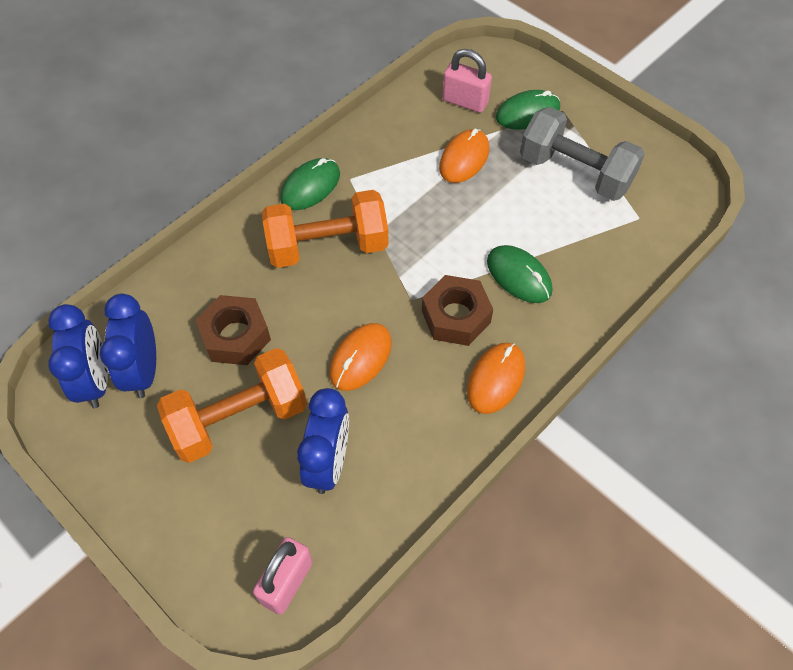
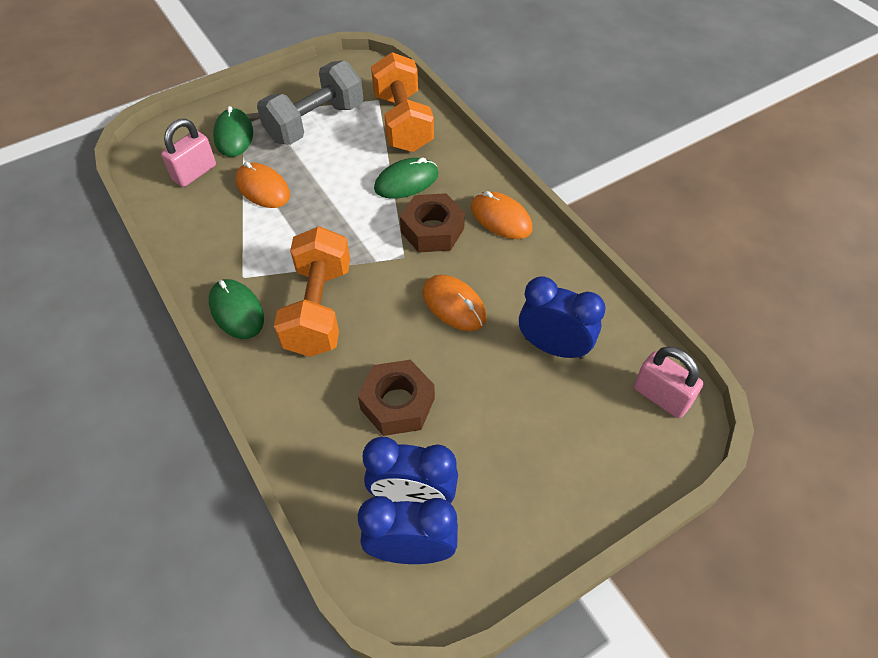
camera: 75 degrees left, 5 degrees down
(239, 418) = (493, 413): orange dumbbell -> orange dumbbell (403, 122)

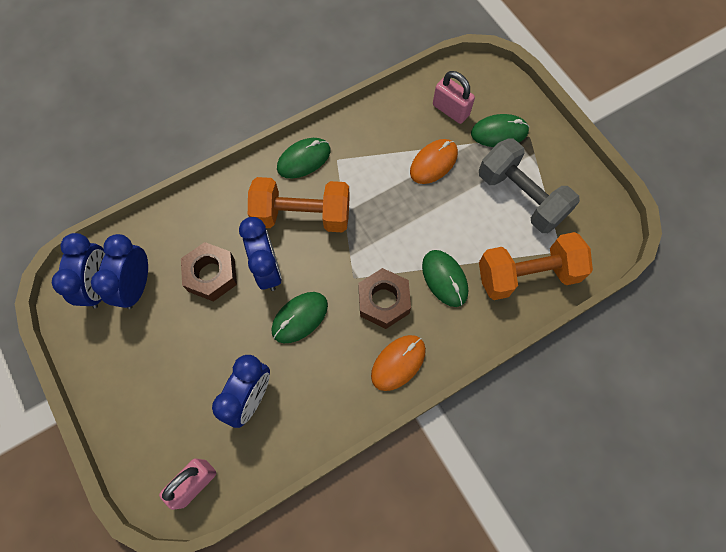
camera: 90 degrees right, 15 degrees up
(391, 341) = (267, 269): none -> blue clock
(454, 305) = (300, 318): orange mouse -> green mouse

